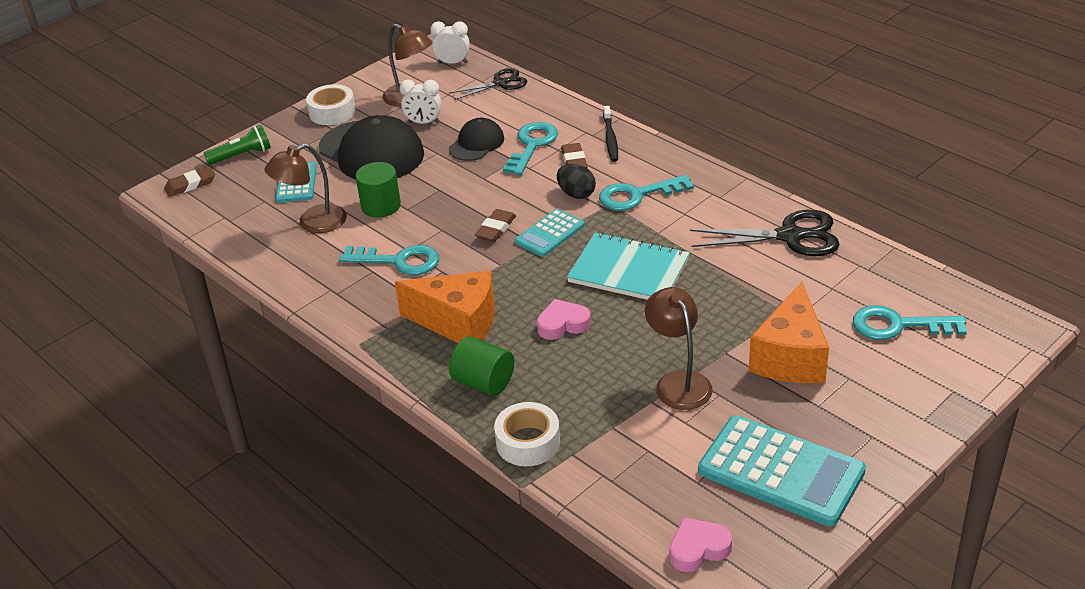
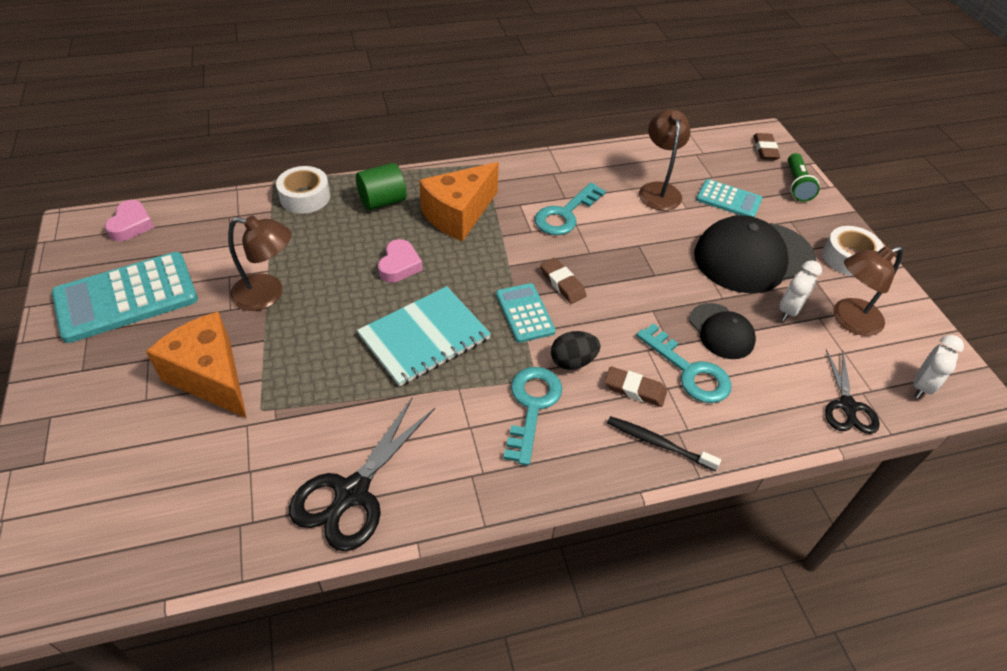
camera: 115 degrees right, 10 degrees up
(381, 206) = (655, 232): green cylinder -> none
(898, 325) = (148, 485): turquoise key -> none

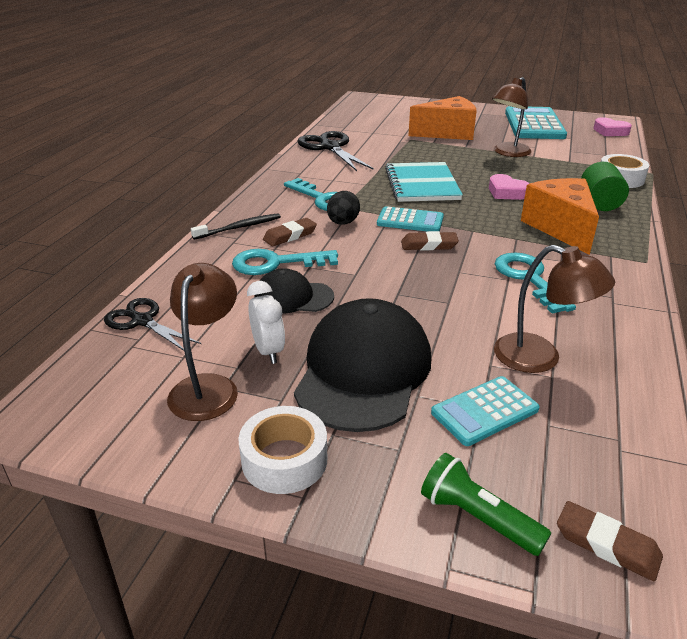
camera: 125 degrees right, 15 degrees down
(921, 386) = (87, 382): white clock -> none

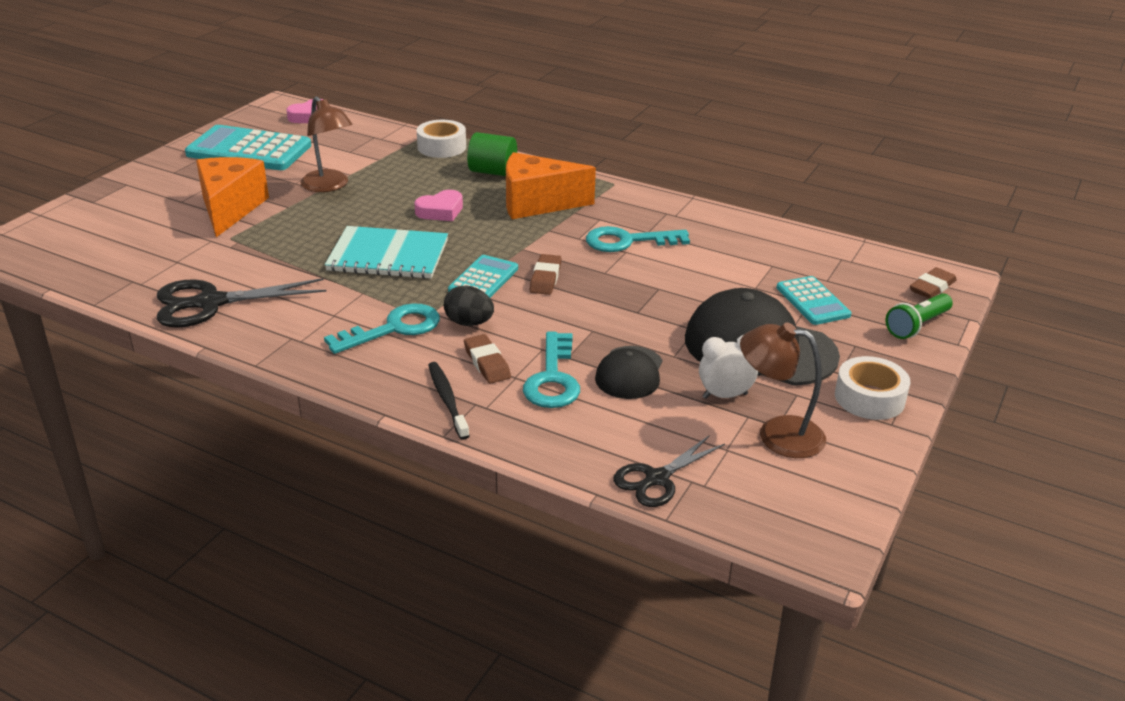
camera: 80 degrees left, 0 degrees up
(540, 358) = (749, 264): brown lamp -> none

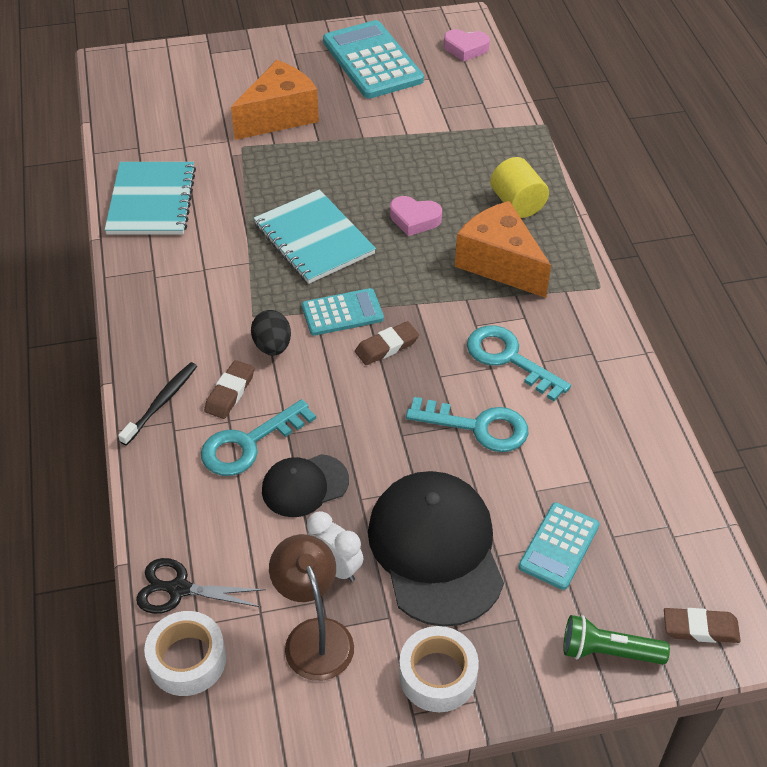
camera: 50 degrees right, 15 degrees up
(210, 303) = (151, 201): black scissors -> turquoise notebook
(329, 186) = (374, 137): brown lamp -> none
(393, 329) = (220, 312): turquoise key -> turquoise key (477, 427)
(442, 147) = (518, 148): white tape -> white tape (187, 660)
(492, 172) = (517, 203): green cylinder -> yellow cylinder

